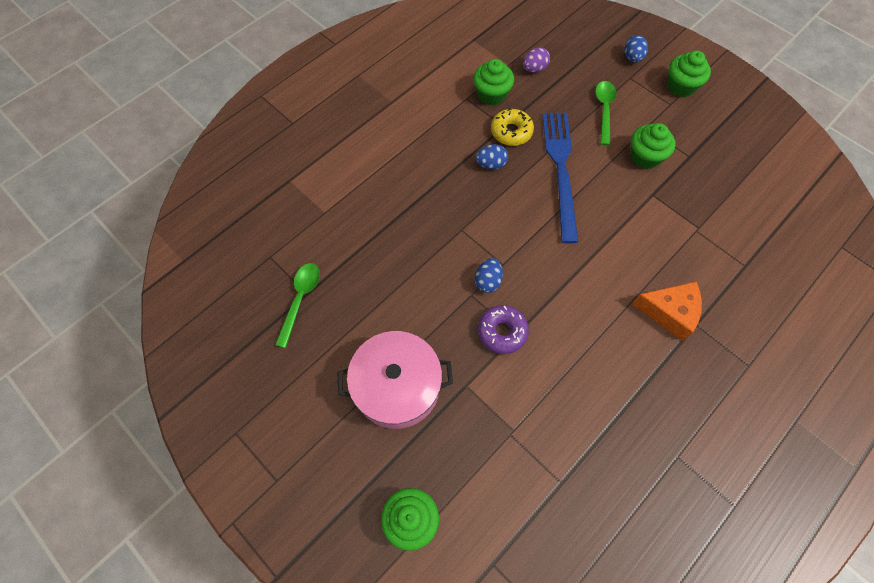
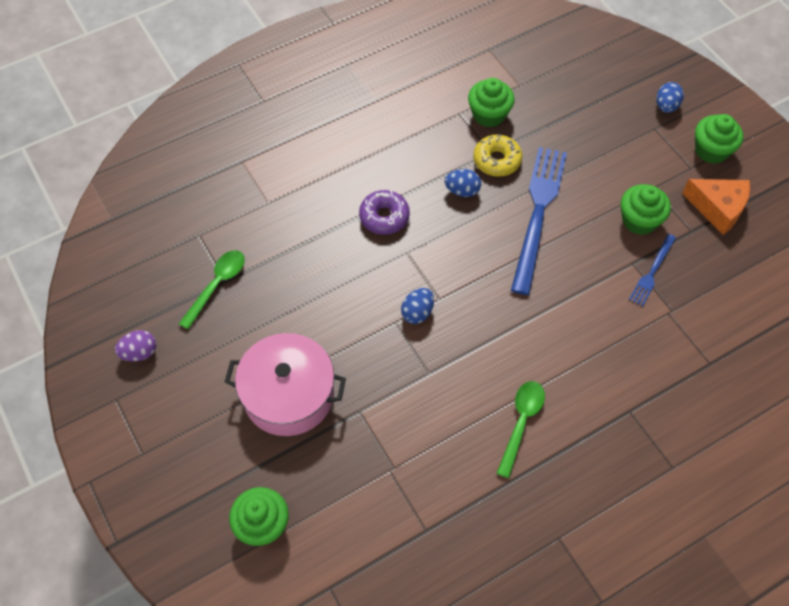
camera: 15 degrees right, 5 degrees down
(502, 332) = (415, 368): purple donut -> purple donut (384, 217)
(534, 69) = (547, 96): purple egg -> purple egg (139, 353)
(604, 110) = (611, 158): green spoon -> green spoon (521, 423)
(669, 312) = (604, 392): orange cheese -> orange cheese (718, 208)
(671, 198) = (652, 272): none -> blue fork

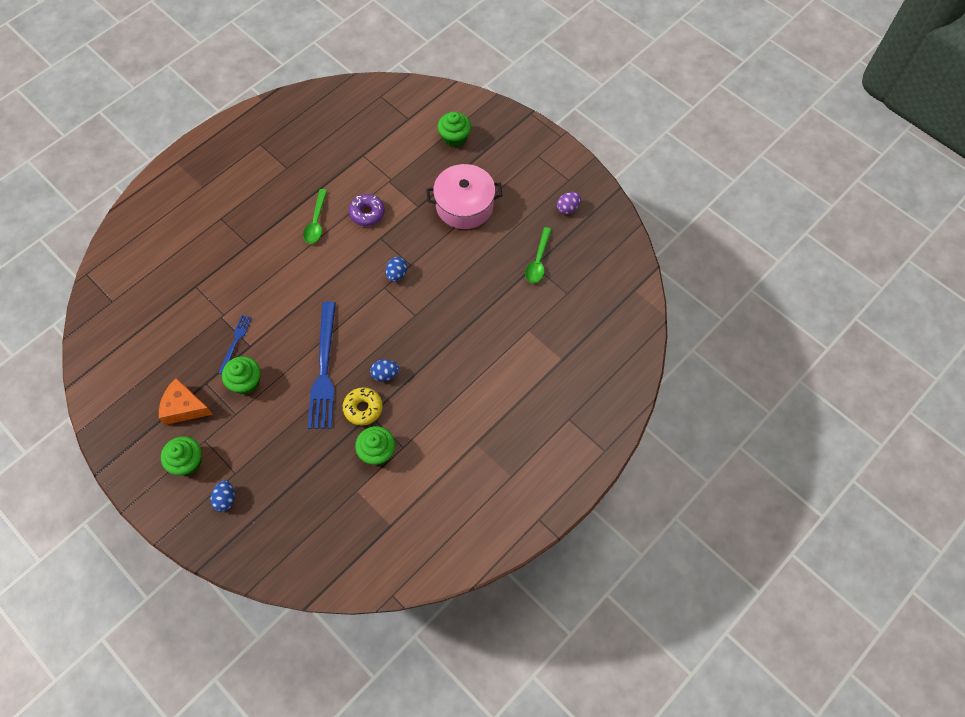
camera: 165 degrees right, 5 degrees up
(384, 217) = (439, 338): purple donut -> purple donut (367, 213)

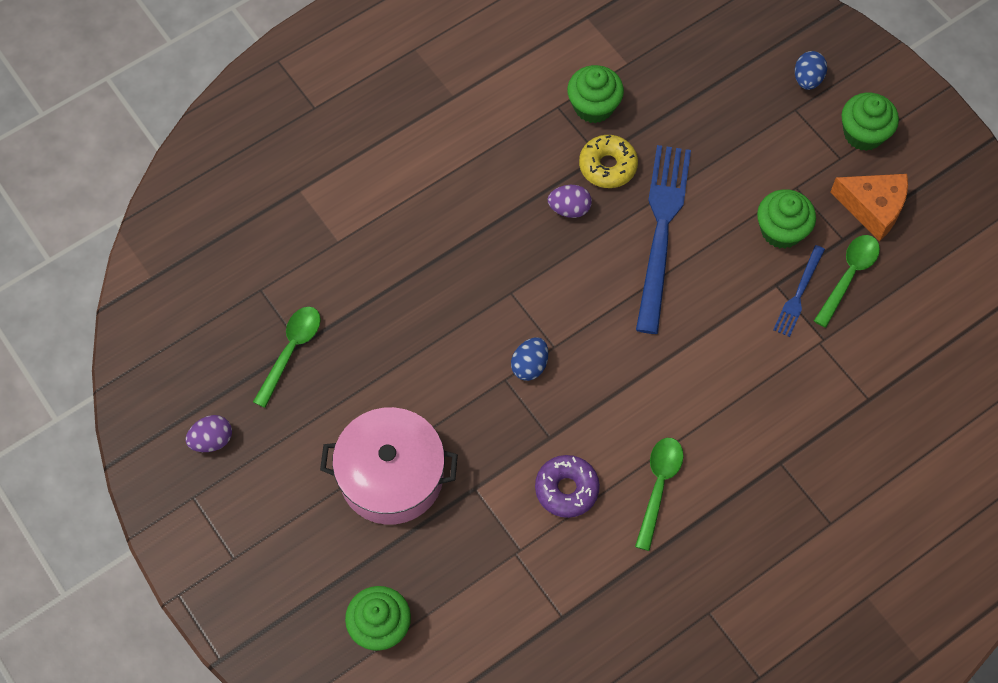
camera: 170 degrees left, 0 degrees up
(203, 358) = (848, 276): none -> green spoon
(385, 374) = (569, 209): blue egg -> purple egg

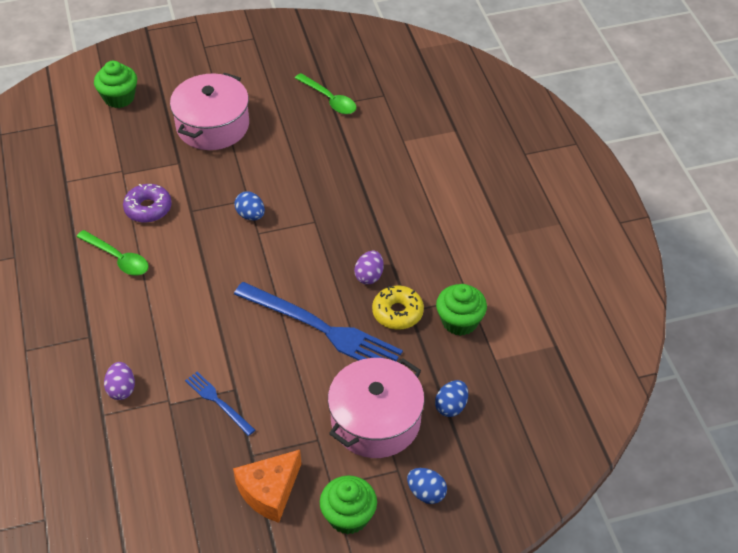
camera: 110 degrees right, 15 degrees down
(212, 440) = (286, 52): purple egg -> purple egg (121, 389)
(702, 85) = (451, 406): none -> blue egg
(750, 144) = (375, 420): none -> pink pot
(781, 230) = (281, 412): green cupcake -> none
(848, 276) = (215, 445): green spoon -> none

